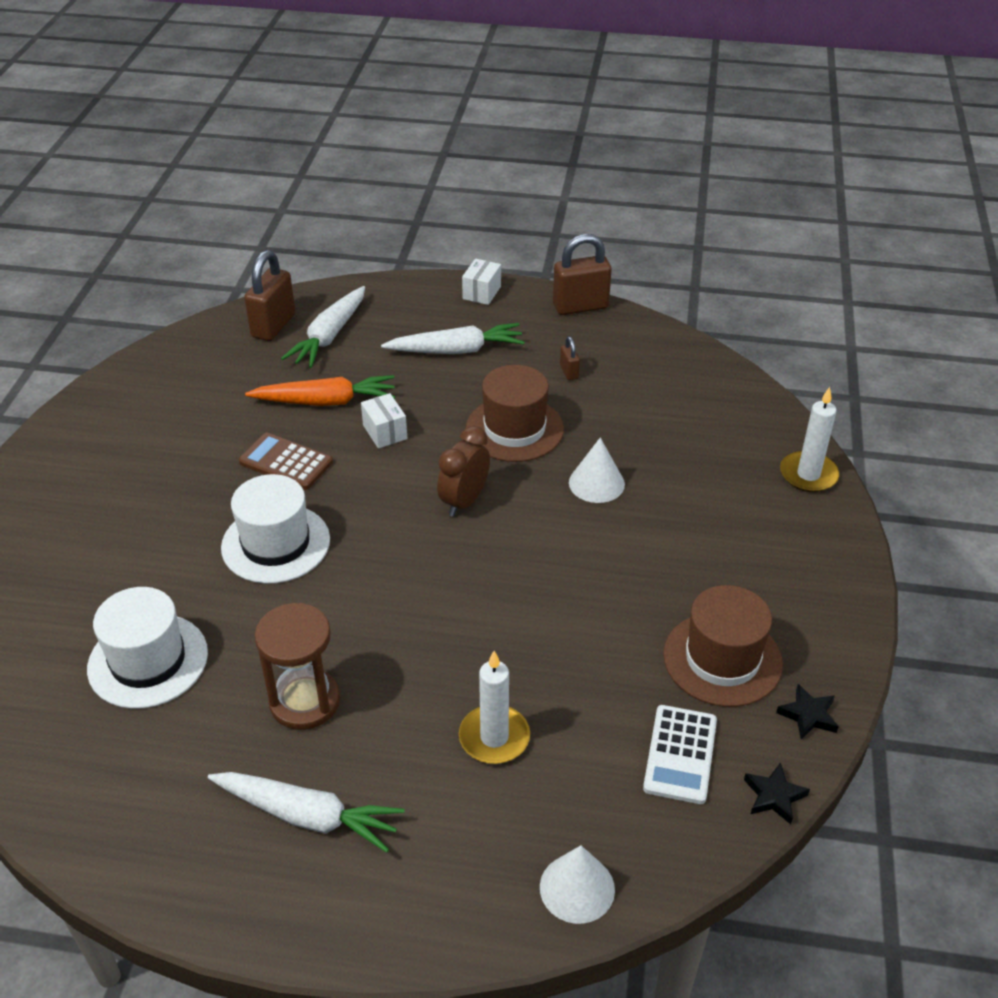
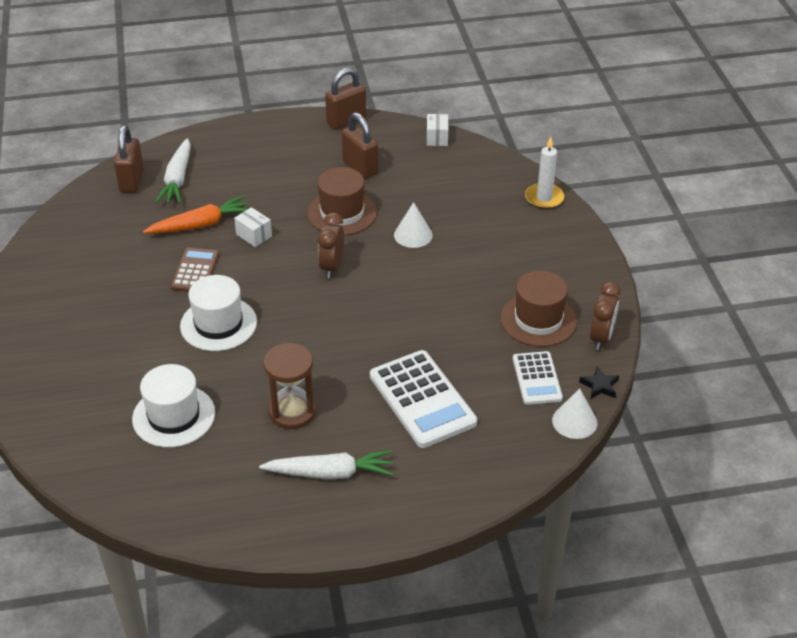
camera: 20 degrees left, 0 degrees up
(286, 462) = (195, 271): brown calculator -> brown calculator turned 90 degrees clockwise
(456, 350) = (275, 169): white carrot -> none
(481, 292) = (272, 125): white box -> white box (437, 138)
(494, 737) = (422, 399): white candle -> white calculator
(569, 372) = (360, 167): brown padlock -> brown padlock, size x2.11
(577, 888) = (510, 464): white cone -> white cone (574, 421)
(808, 715) = (601, 337): black star -> brown clock

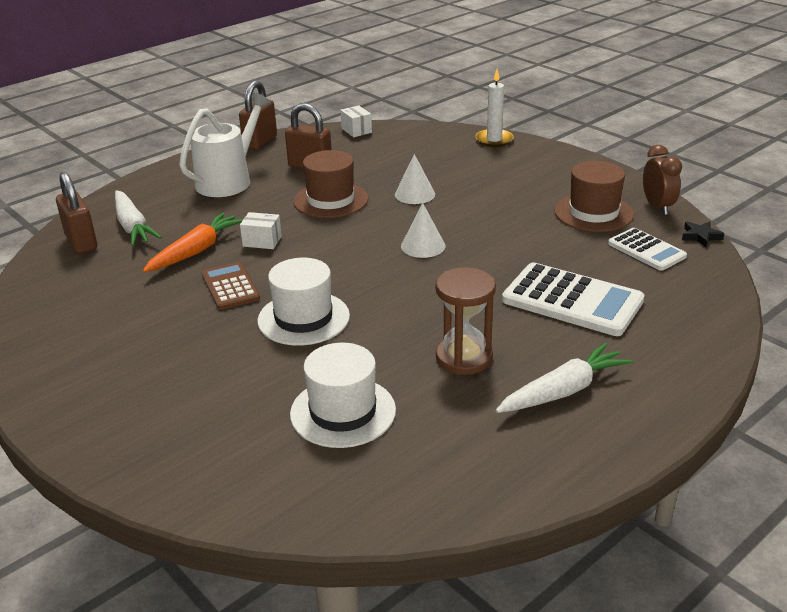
camera: 30 degrees left, 10 degrees down
(284, 157) = (228, 180): none -> white watering can
(332, 267) = (367, 238): brown clock -> none
(574, 421) = (716, 266): white cone -> white cone (423, 246)

